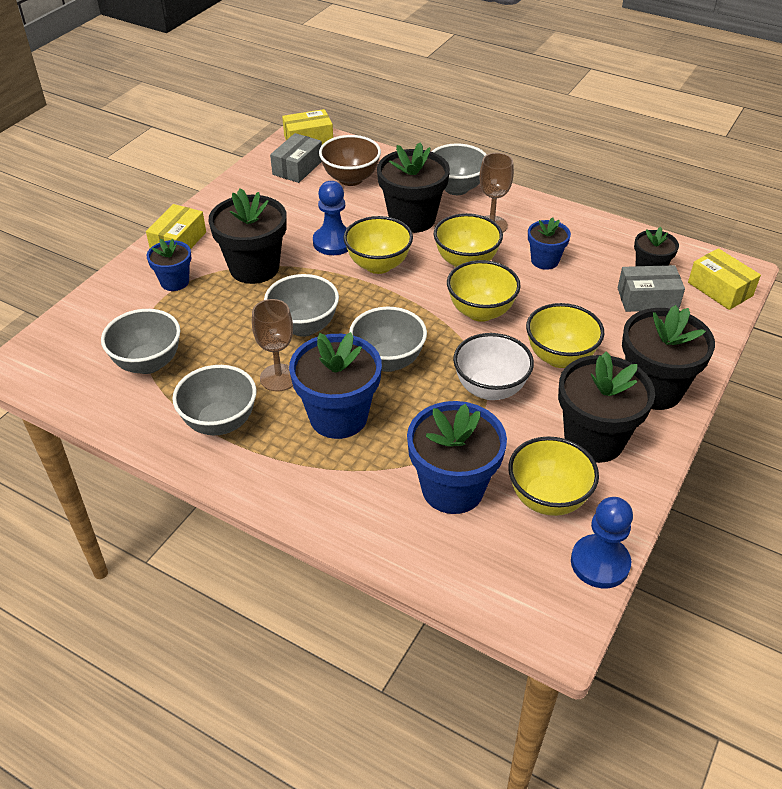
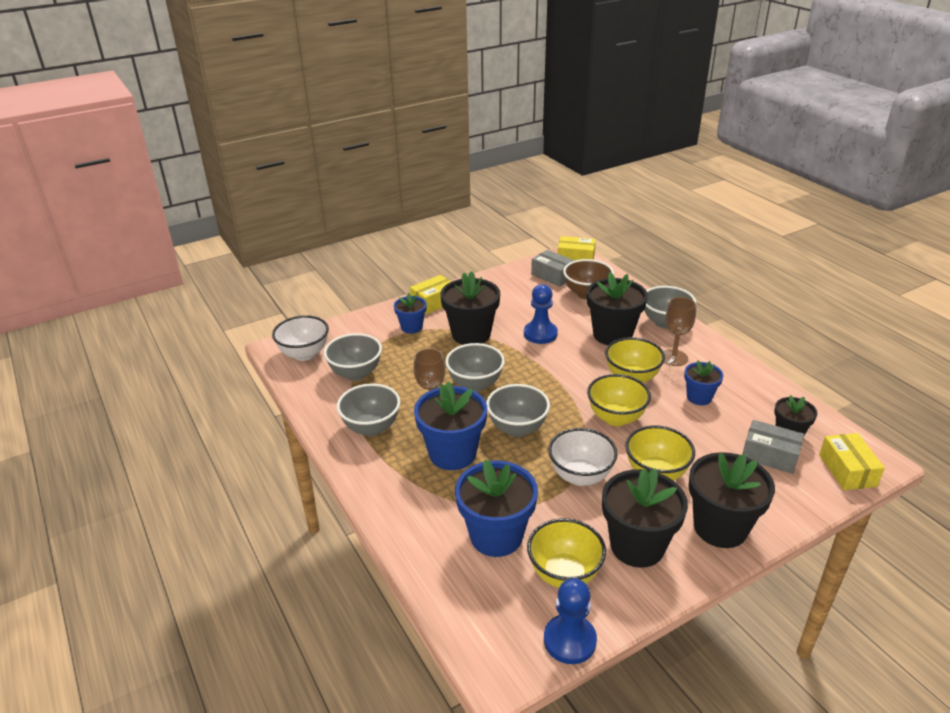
camera: 30 degrees right, 10 degrees down
(59, 361) = (304, 354): none -> white bowl
(297, 167) = (553, 276): grey box -> grey box turned 75 degrees clockwise
(378, 265) = (561, 359): yellow bowl -> none

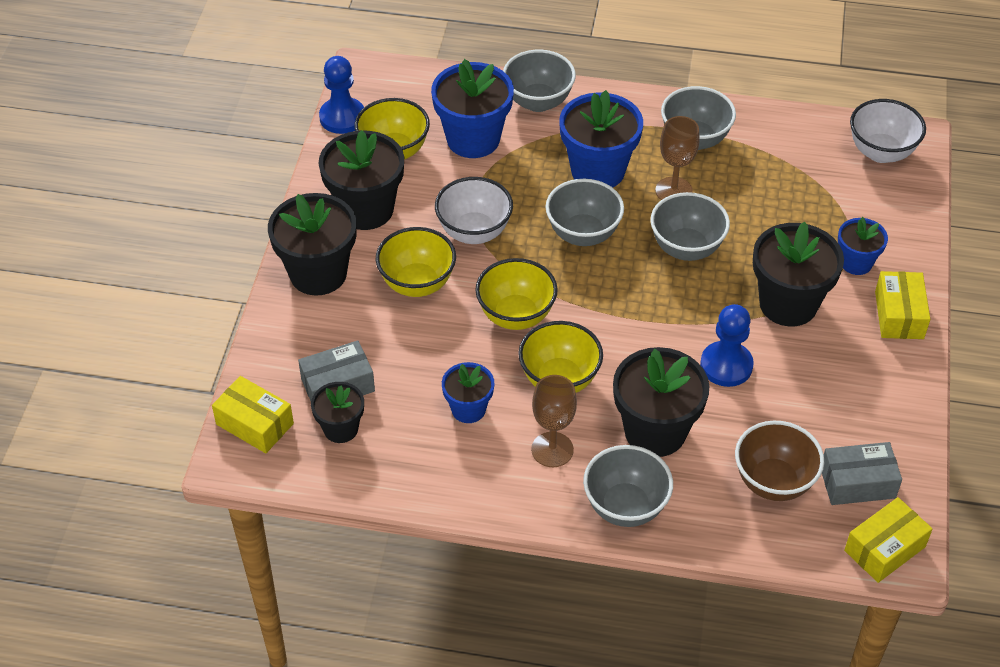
camera: 130 degrees right, 15 degrees up
(356, 373) = (801, 172): grey bowl -> grey bowl (538, 102)

